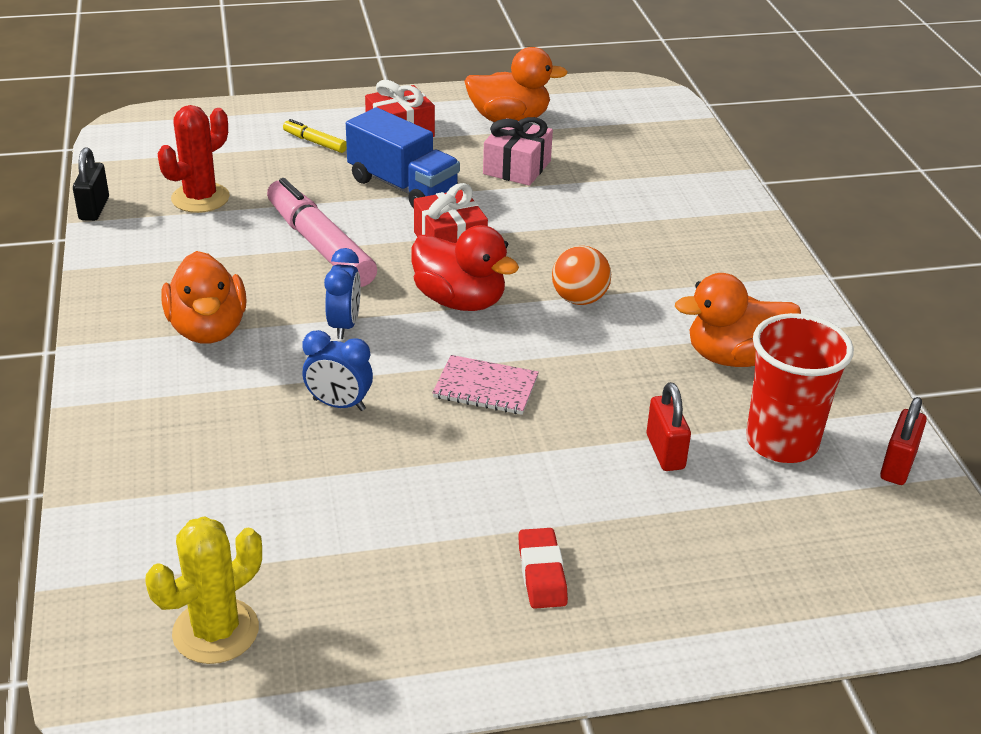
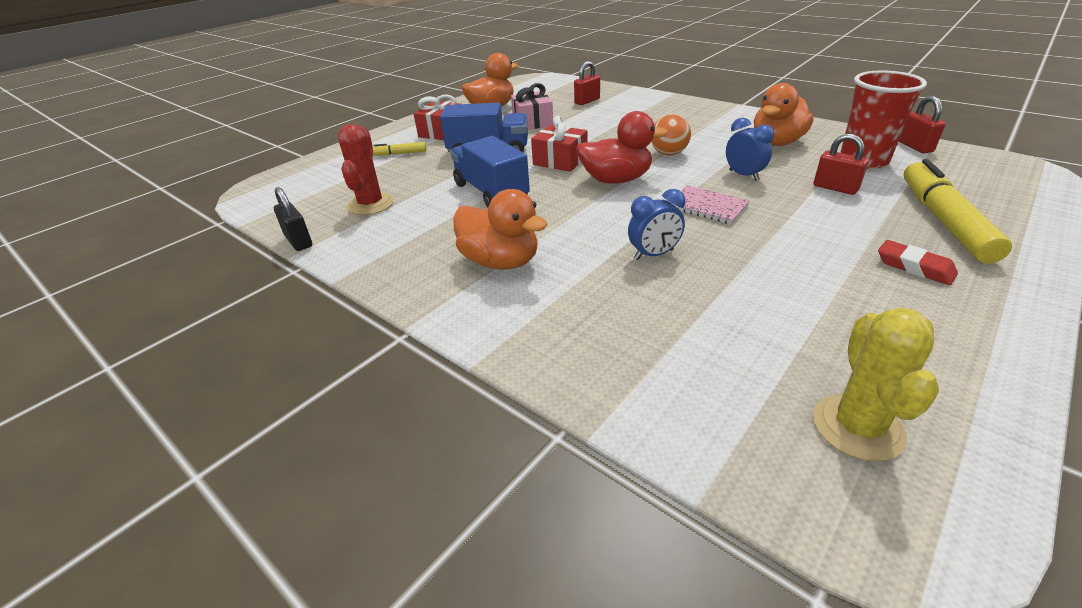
camera: 35 degrees left, 0 degrees up
(320, 245) = (491, 192): pink marker -> blue truck
(344, 326) = (579, 219): blue clock -> blue clock (743, 175)
(485, 387) = (707, 206): pink notebook -> pink notebook turned 60 degrees clockwise
(638, 166) = (587, 101): none -> red padlock
(690, 558) = (943, 220): none -> yellow marker

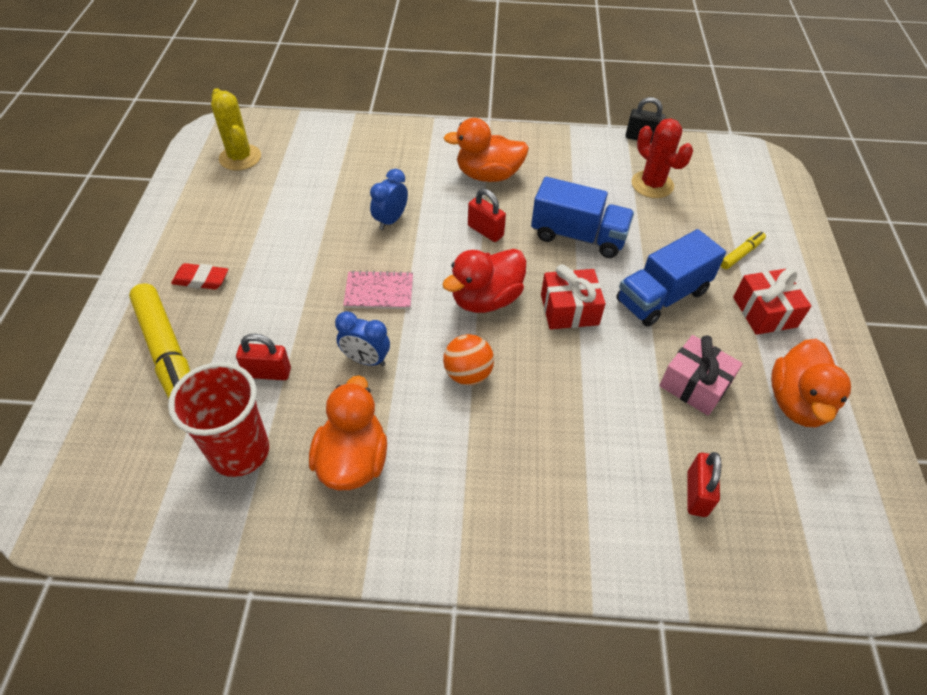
camera: 140 degrees right, 15 degrees up
(915, 147) = (172, 527): red padlock -> red padlock (485, 231)

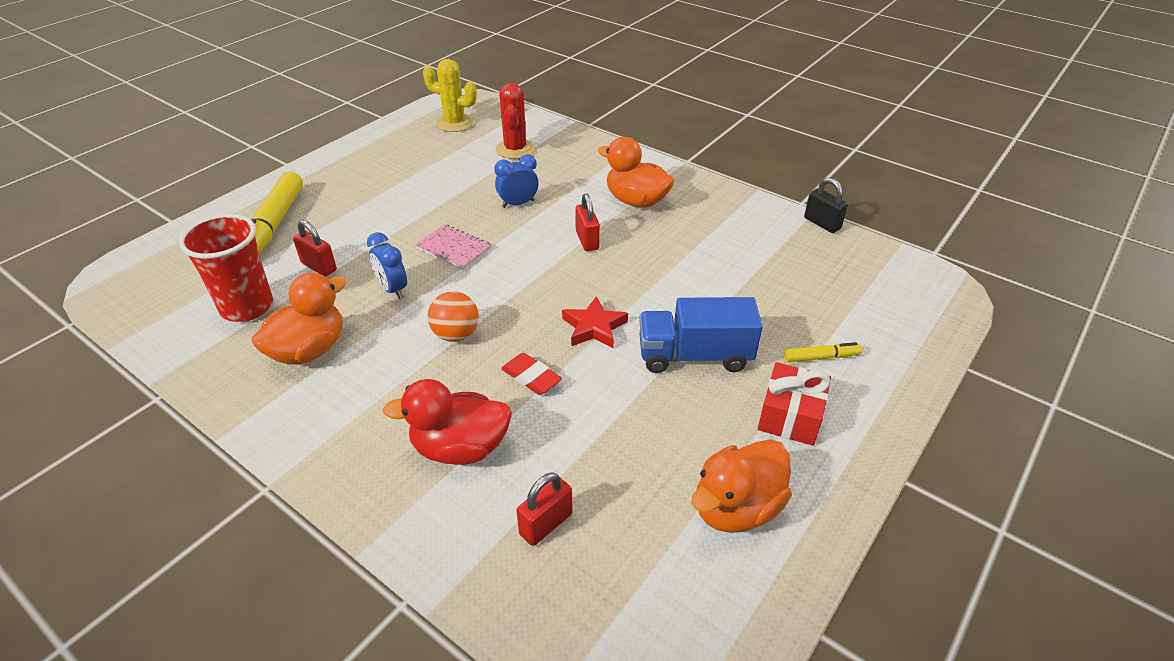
camera: 35 degrees right, 10 degrees down
(201, 280) = (342, 190): red eraser -> red eraser (531, 377)
(240, 157) = (455, 123): yellow cactus -> yellow cactus turned 75 degrees counterclockwise
(486, 299) = (531, 289): red duck -> red duck (460, 448)
(569, 309) = (594, 327): red gift -> red star
(578, 236) = (666, 276): blue truck -> none
(652, 184) = (789, 264): red cactus -> red cactus (515, 149)
(695, 385) = (645, 439): pink gift -> none

